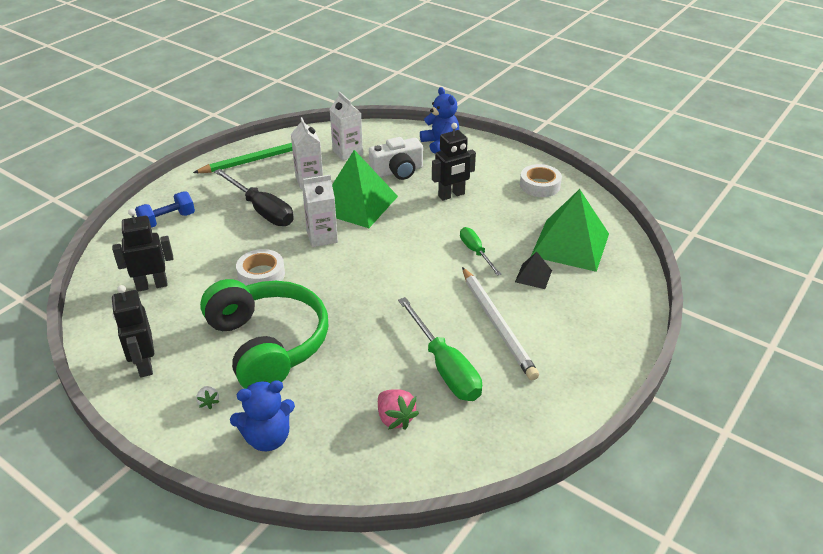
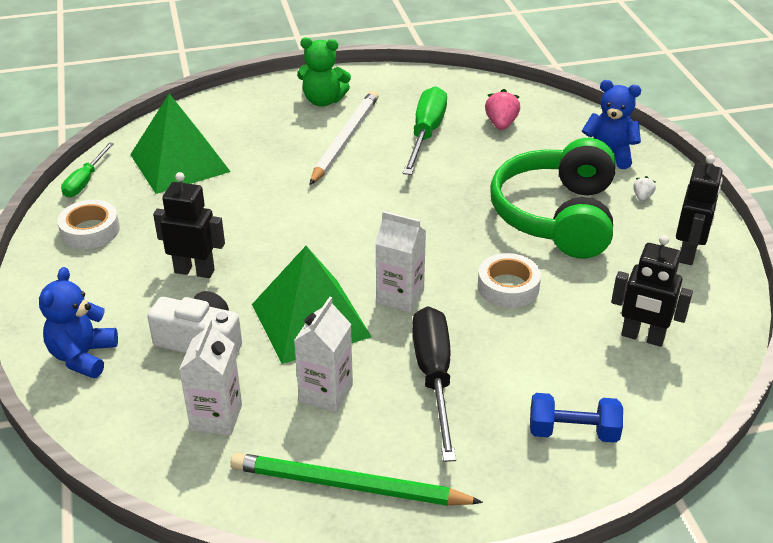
camera: 140 degrees left, 0 degrees up
(476, 252) = (270, 199): green screwdriver -> green screwdriver (85, 181)
(533, 276) = (257, 156): black pyramid -> none
(569, 353) = (323, 101): none -> green teddy bear

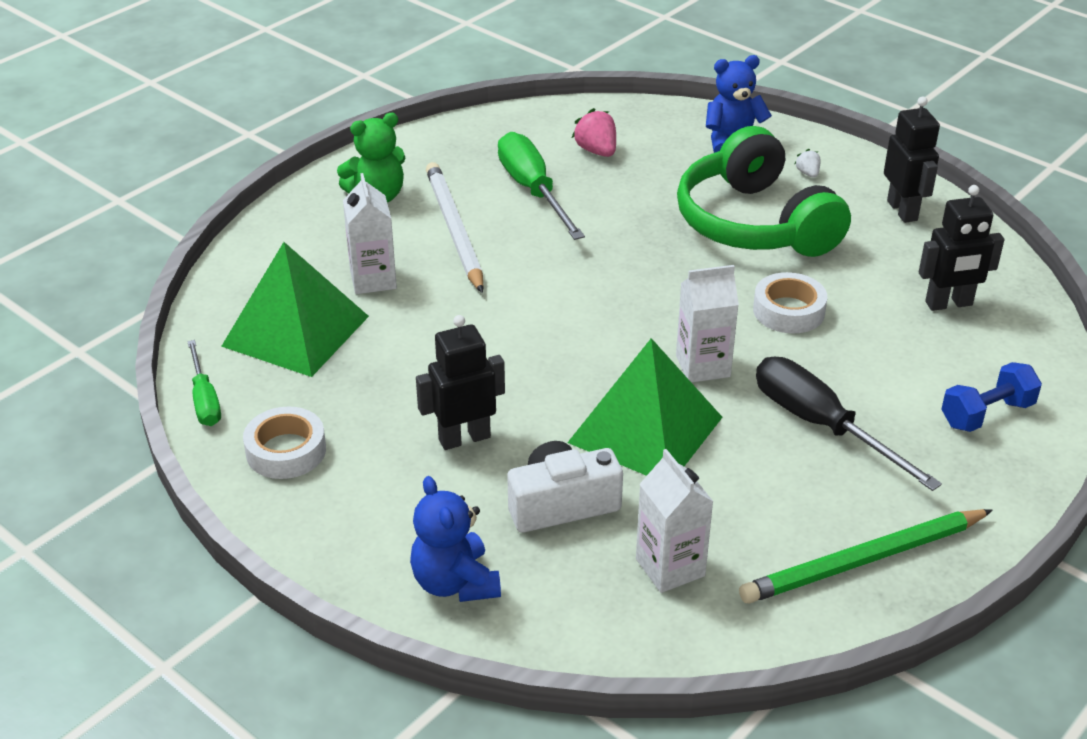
camera: 35 degrees left, 0 degrees up
(326, 393) = (744, 490): white carton -> white carton (373, 279)

